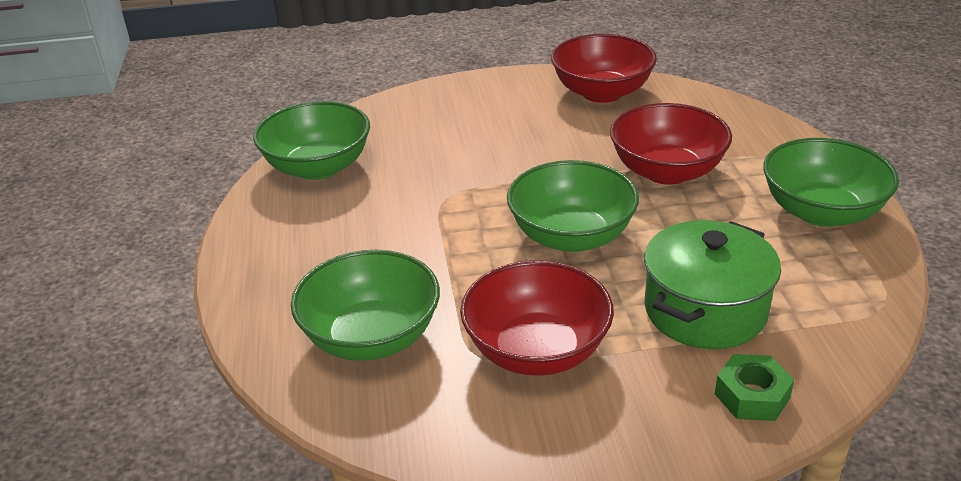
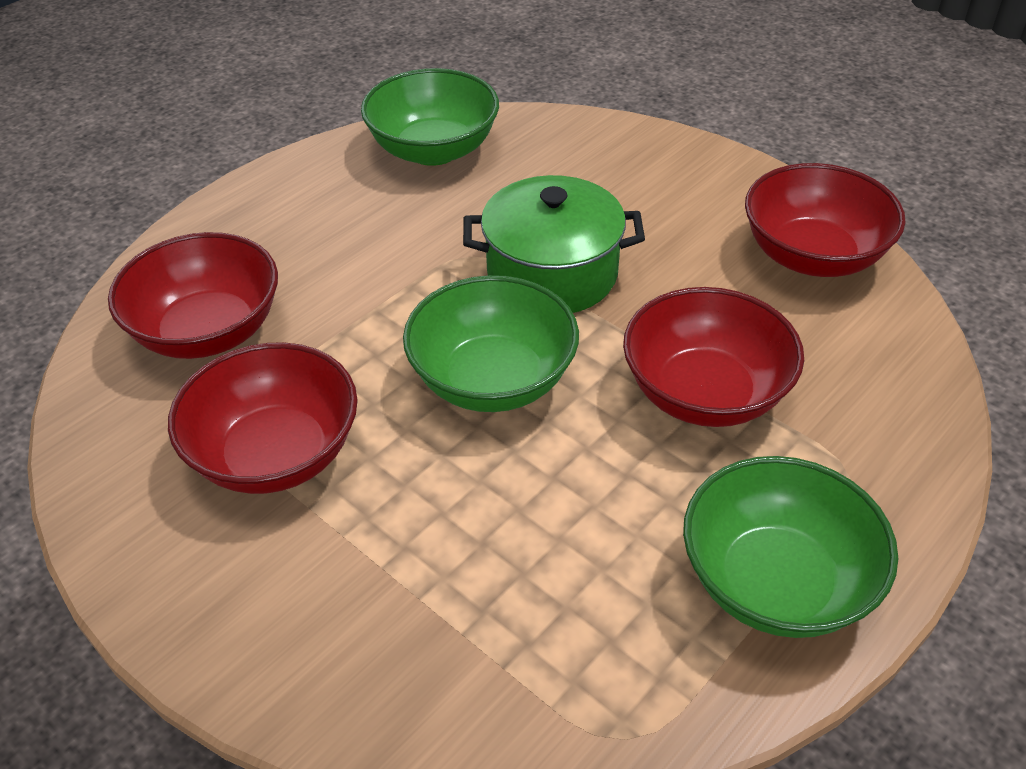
camera: 50 degrees right, 10 degrees up
(371, 337) = (208, 331): green bowl -> red bowl
(705, 310) = (457, 558): green pot -> green pot (552, 274)
(752, 396) = (334, 672): green nut -> none

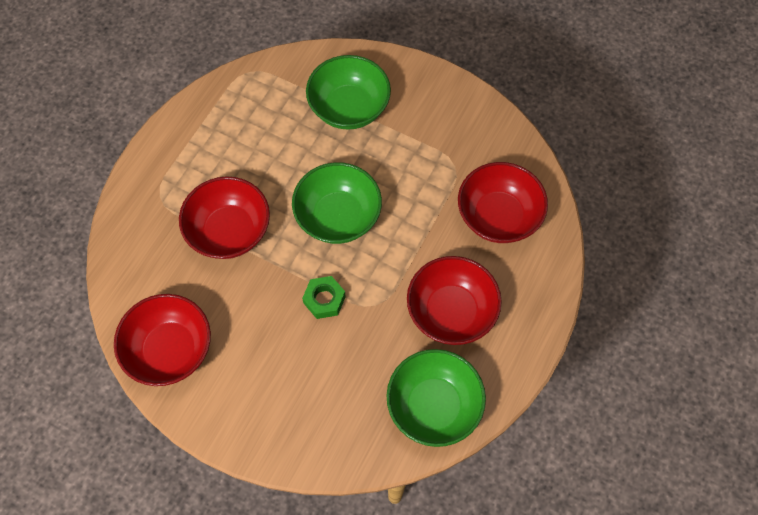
camera: 165 degrees right, 20 degrees up
(275, 454) = (426, 153): red bowl -> red bowl (451, 311)
(552, 274) = (324, 300): green pot -> green nut
(776, 582) = (194, 140): green bowl -> green bowl (349, 108)

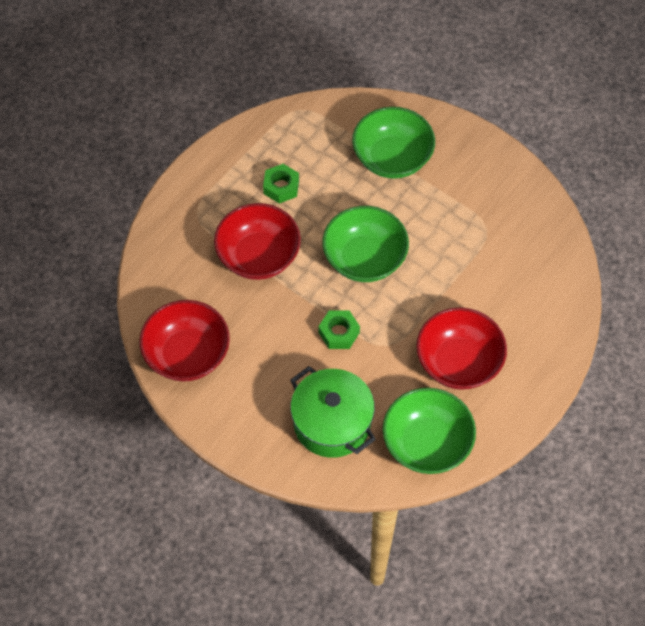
camera: 10 degrees right, 5 degrees down
(242, 154) = (281, 187): none -> green nut
(332, 399) = (332, 423): none -> green pot
(498, 216) = (520, 282): red bowl -> none

